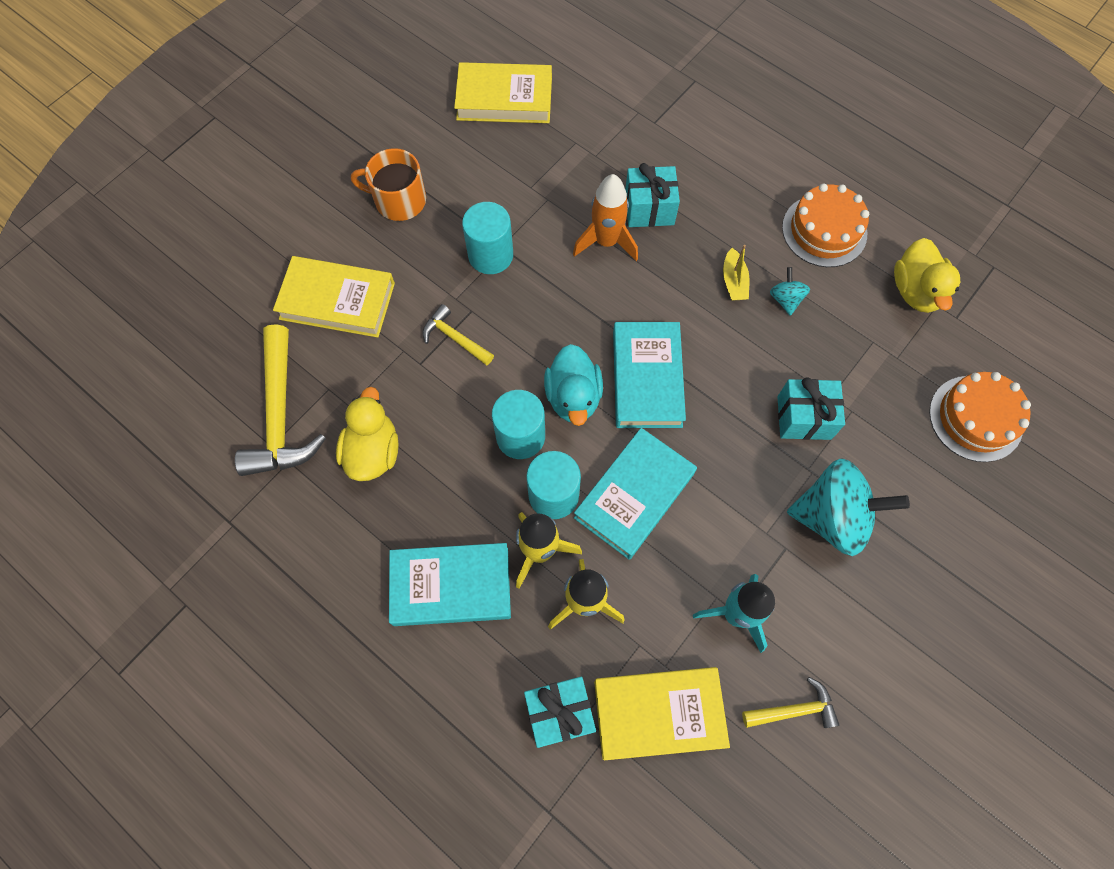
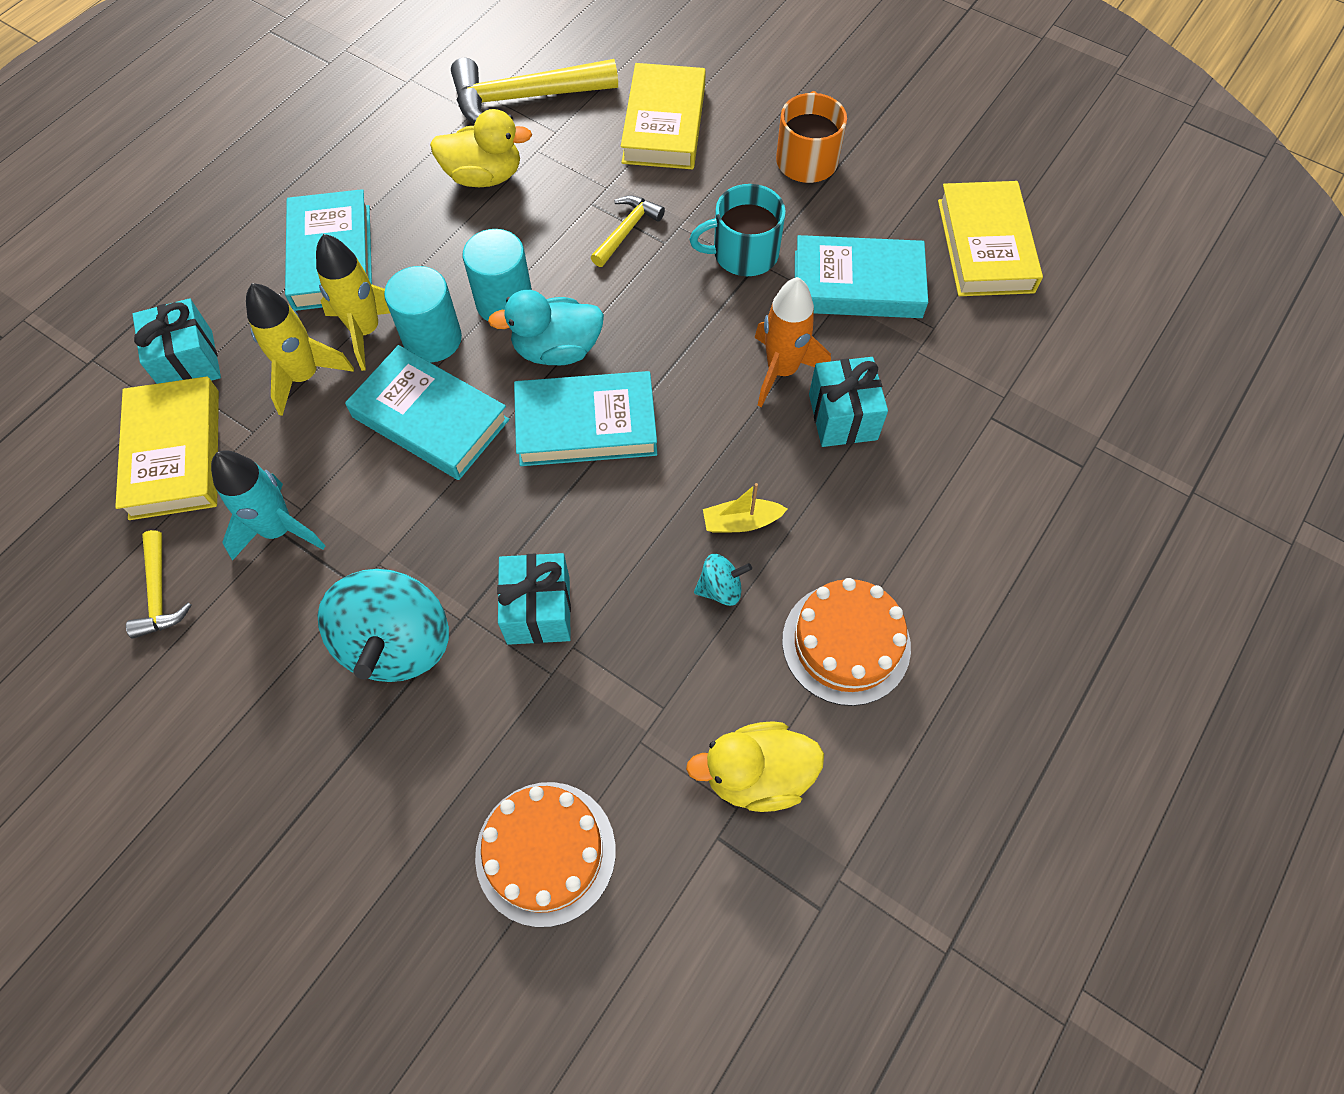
camera: 85 degrees right, 5 degrees down
(490, 255) = (743, 253): turquoise cylinder -> turquoise mug
(531, 183) = (857, 284): none -> turquoise book

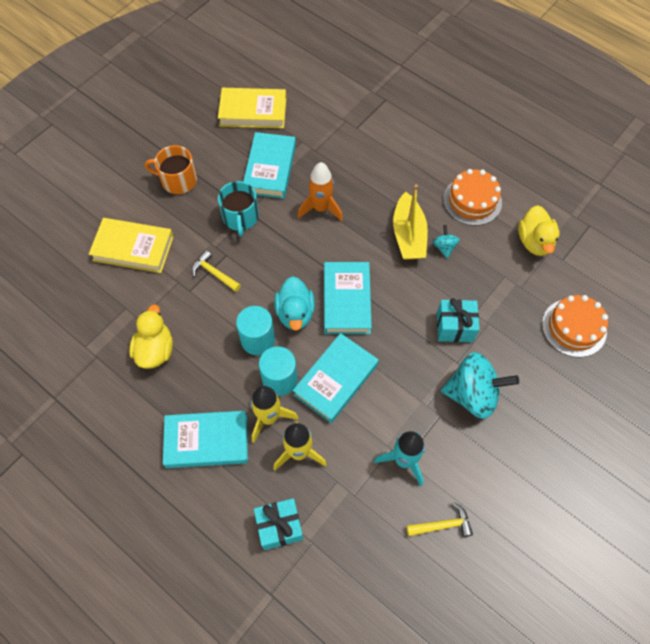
camera: 85 degrees left, 0 degrees up
(175, 453) = (348, 527): yellow book -> none
(524, 98) = (92, 325): yellow hammer -> none
(741, 522) = (408, 235): yellow boat -> yellow boat, size x1.89
(842, 417) = (351, 186): turquoise gift -> none

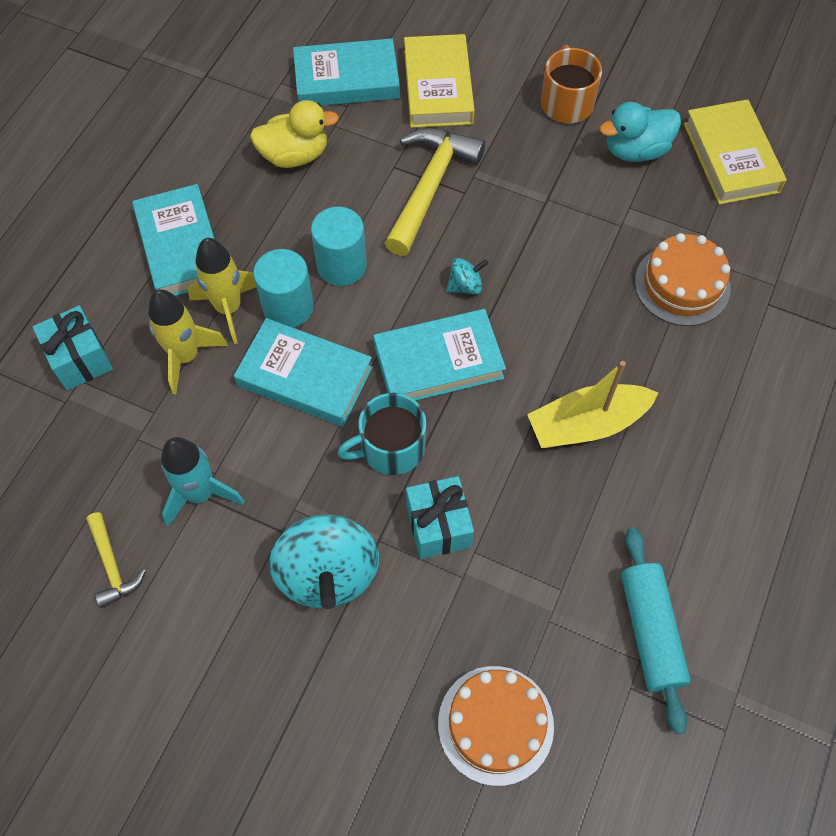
camera: 75 degrees right, 0 degrees up
(214, 273) = (430, 186): yellow hammer -> yellow hammer, size x1.91
(240, 217) = (533, 192): turquoise mug -> turquoise mug (391, 448)
(270, 169) = (634, 206): turquoise book -> turquoise book (347, 80)
(295, 313) = (397, 300): turquoise duck -> turquoise duck (635, 150)
(321, 208) = (589, 290): orange rocket -> none
(444, 247) = (583, 483): turquoise spinning top -> turquoise spinning top (465, 286)
(472, 201) = (695, 511): orange cake -> orange cake (682, 285)
(534, 242) = (650, 631): yellow duck -> turquoise rolling pin

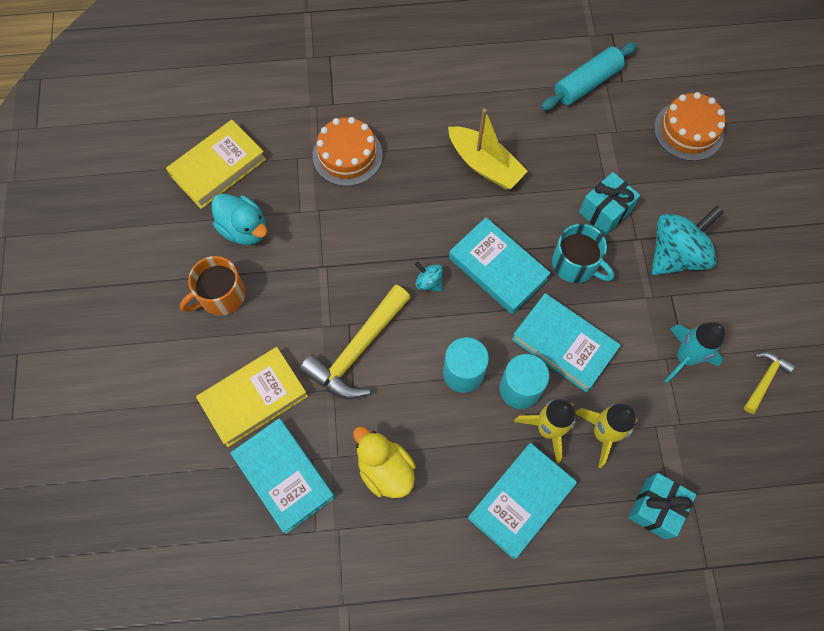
camera: 120 degrees left, 5 degrees up
(305, 376) = (564, 344): turquoise book -> turquoise book turned 45 degrees counterclockwise
(430, 186) = (357, 351): yellow hammer -> yellow hammer turned 45 degrees counterclockwise

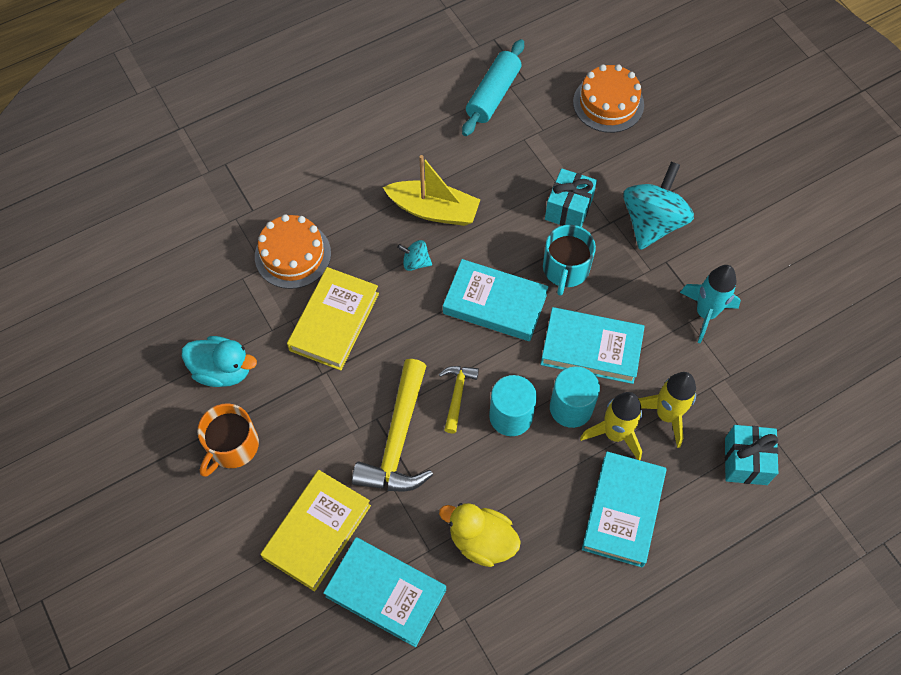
camera: 25 degrees left, 5 degrees down
(218, 167) = (164, 320): yellow book -> yellow book (334, 321)
(429, 282) = (435, 344): turquoise spinning top -> turquoise spinning top (415, 262)
(575, 264) = (565, 269): turquoise mug -> turquoise mug turned 90 degrees clockwise
(764, 379) = (783, 302): yellow hammer -> yellow hammer (457, 394)

